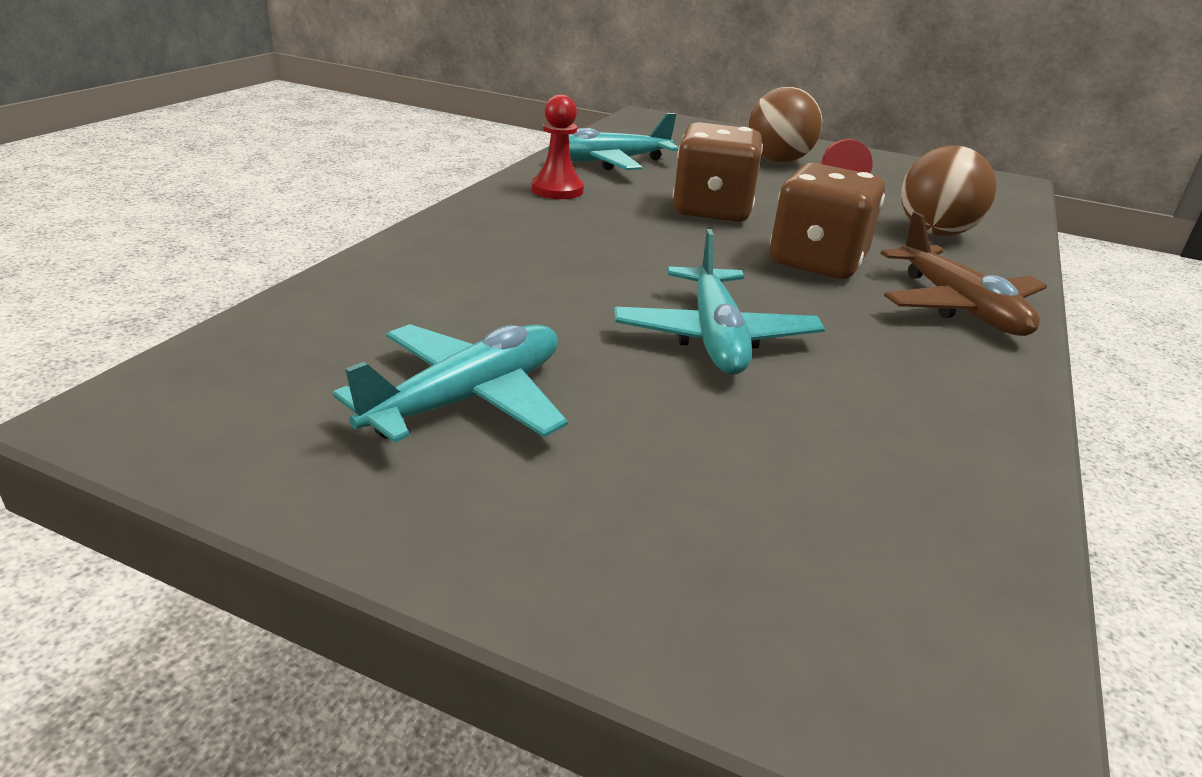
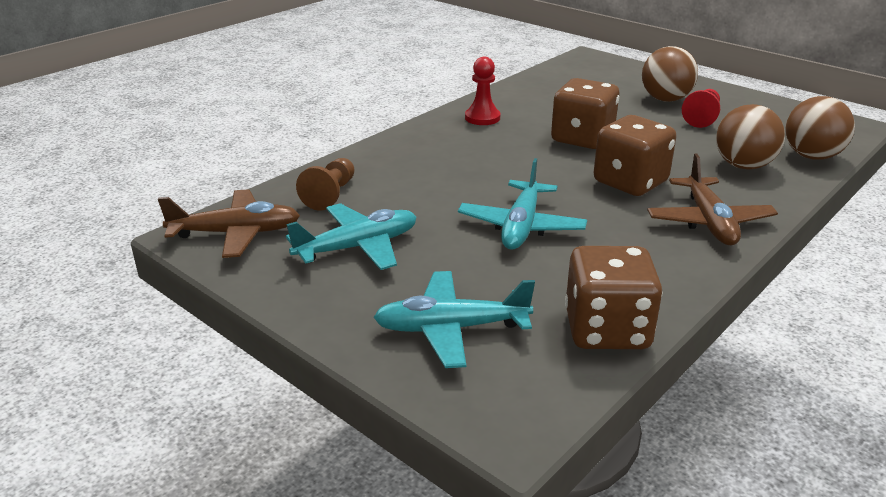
camera: 20 degrees right, 0 degrees up
(217, 399) = (236, 233): none -> brown plane
(375, 314) = (330, 195): none -> brown pawn
(608, 162) = (532, 96): turquoise plane -> turquoise plane (451, 328)
(967, 494) = (607, 330): none -> brown dice
(999, 217) = (811, 156): none -> brown ball

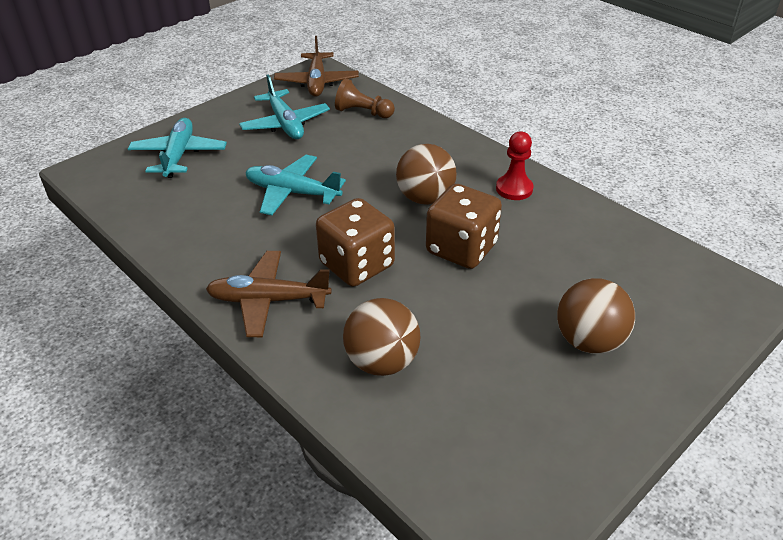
camera: 95 degrees right, 10 degrees up
(607, 330) = (146, 215): brown dice -> none
(702, 117) = (527, 363): red pawn -> none
(811, 156) = (401, 440): brown ball -> brown ball (425, 198)

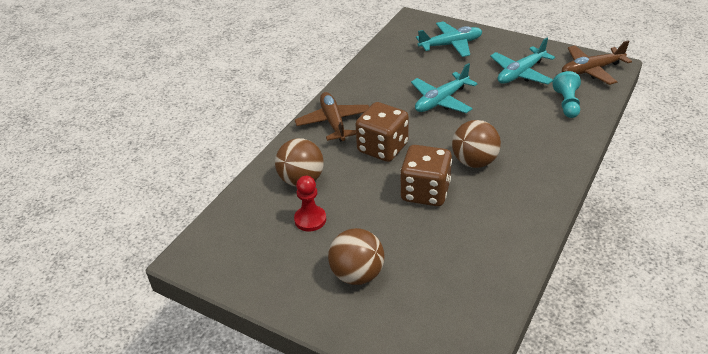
camera: 75 degrees right, 0 degrees up
(292, 192) = (441, 100): turquoise plane -> turquoise plane turned 135 degrees counterclockwise
(363, 112) = (567, 104): brown pawn -> turquoise pawn
(514, 189) = (518, 207): red pawn -> red pawn (310, 219)

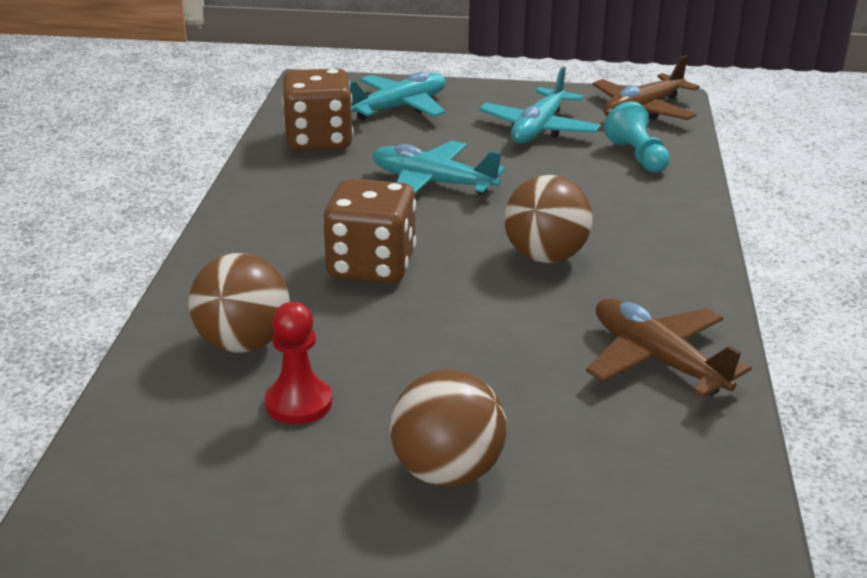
camera: 25 degrees left, 10 degrees down
(333, 122) = (255, 244): brown plane -> brown plane (657, 360)
(425, 192) = (490, 316): brown dice -> brown dice (319, 140)
(441, 100) = (433, 183): turquoise plane -> turquoise plane turned 90 degrees clockwise

